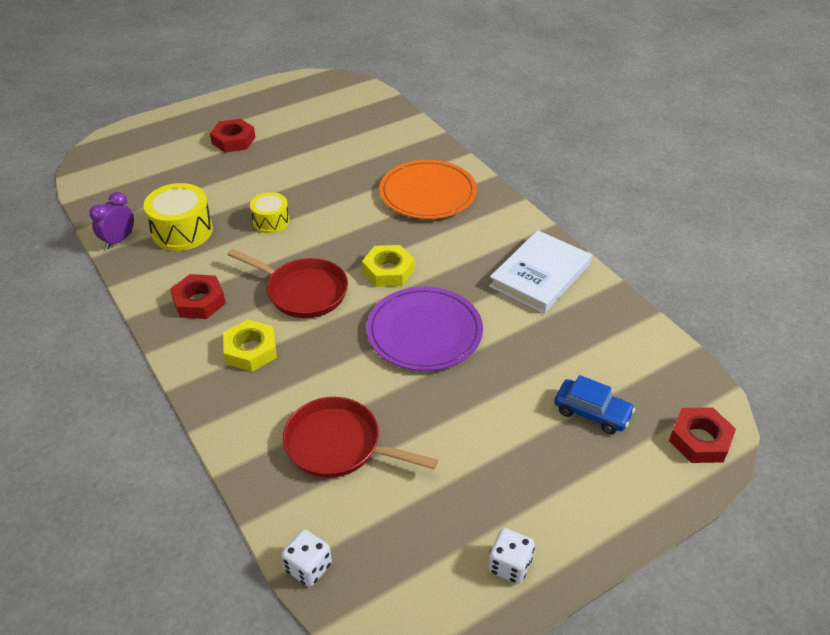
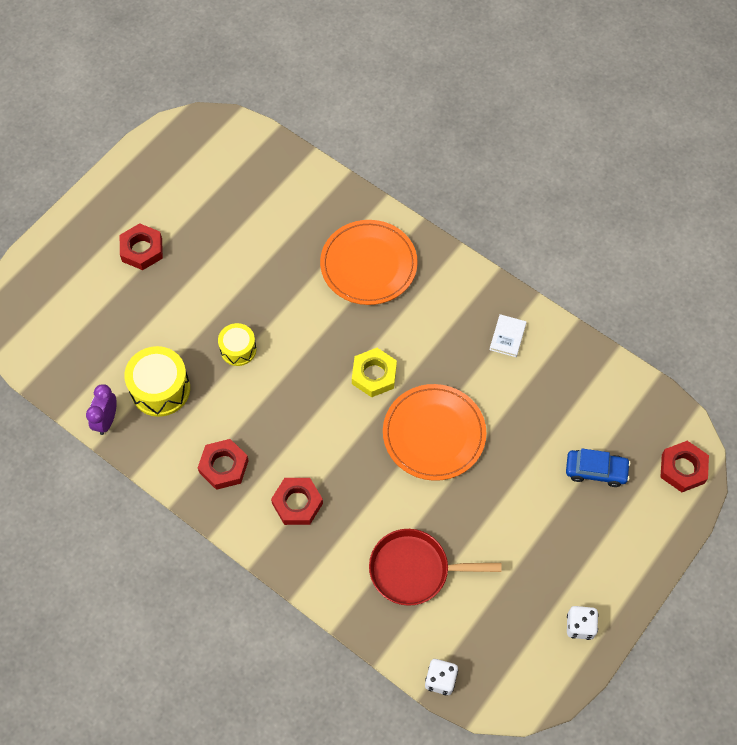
camera: 20 degrees left, 20 degrees up
(250, 350) = (297, 503): yellow nut -> red nut
(302, 291) = (309, 424): red pan -> none
(424, 332) = (434, 434): purple plate -> orange plate
(540, 275) = (507, 337): white book -> white book, size x0.47

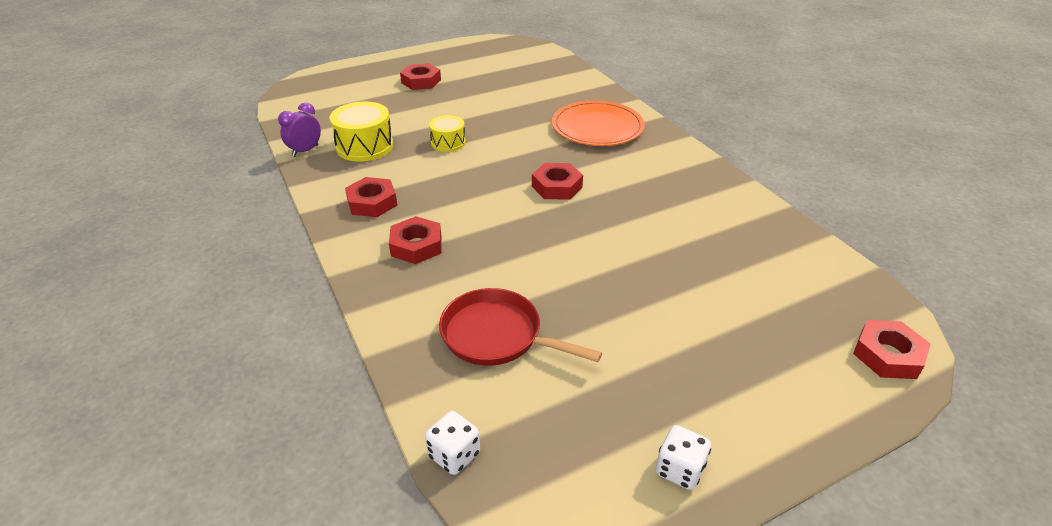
camera: 25 degrees right, 25 degrees down
(374, 375) = (557, 186): yellow nut -> red nut
(434, 434) = (590, 239): orange plate -> none
(507, 337) = (707, 197): white book -> none
(596, 471) = (766, 321): blue car -> none

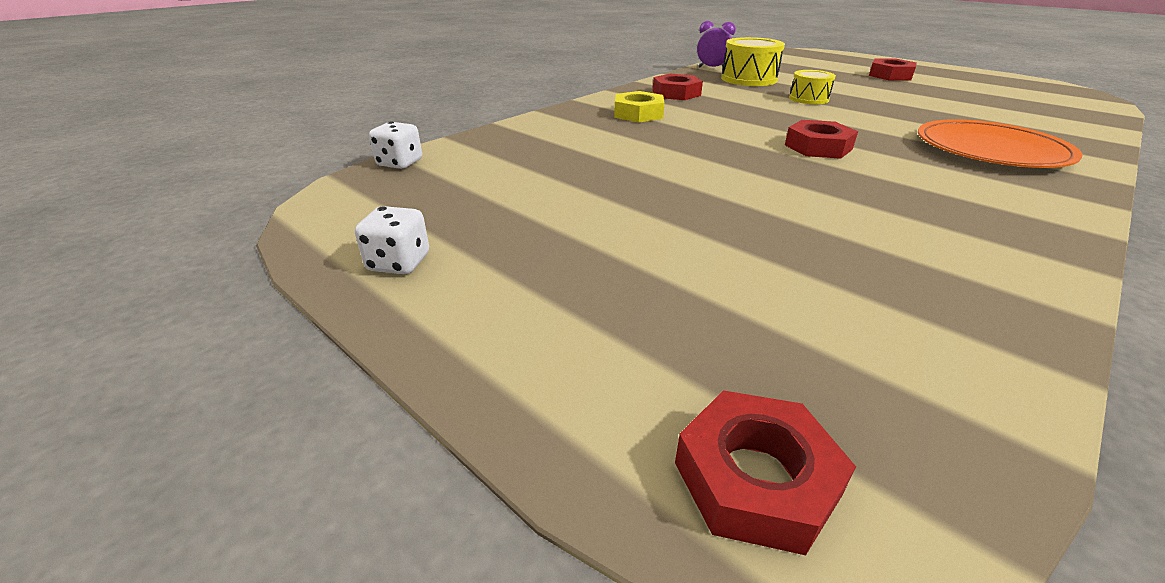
camera: 70 degrees right, 5 degrees down
(416, 245) = (638, 114): red nut -> yellow nut
(497, 336) = (547, 157): red pan -> none

